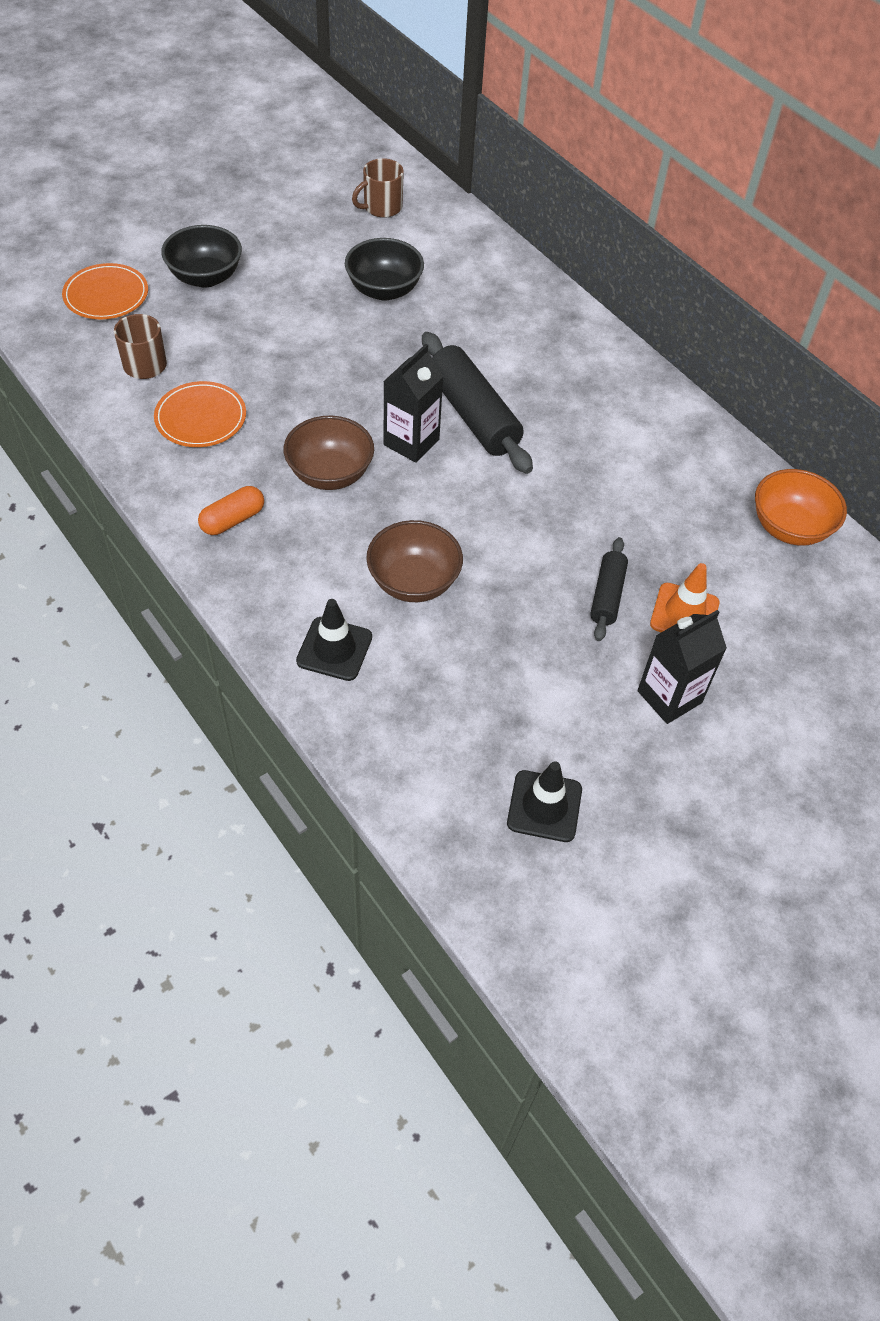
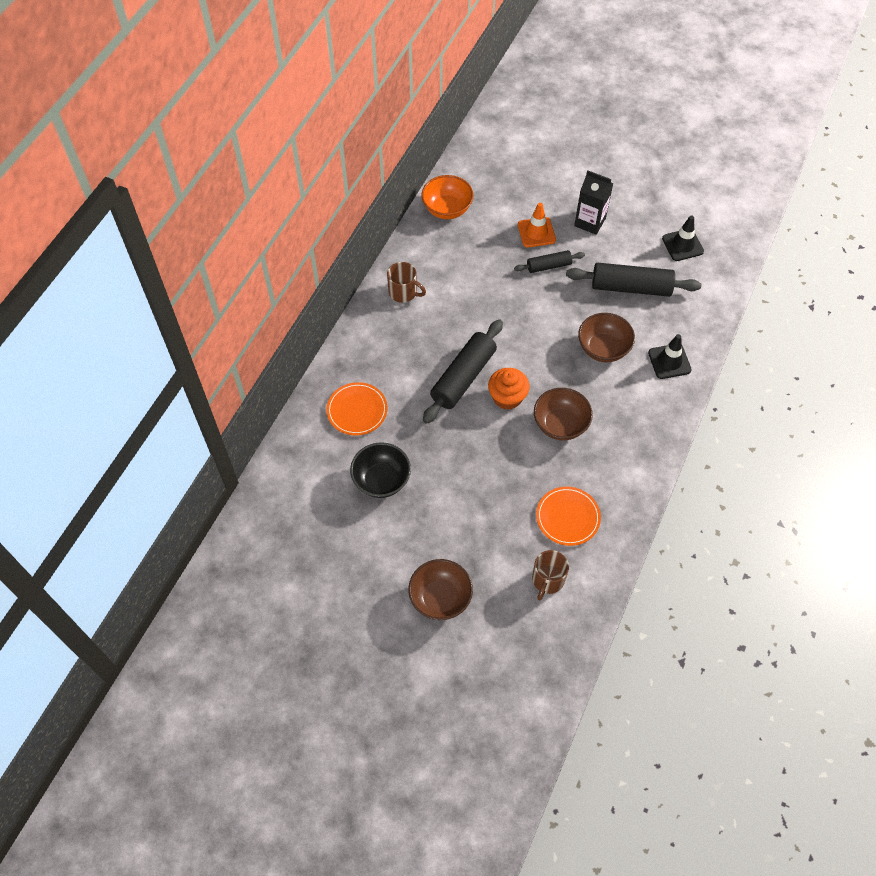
camera: 115 degrees left, 5 degrees up
(106, 295) = (501, 651): orange plate -> orange plate (357, 410)
(205, 277) = (440, 598): black bowl -> brown bowl
(233, 520) = (628, 453): orange capsule -> none
(381, 207) = (290, 529): brown mug -> brown mug (403, 292)
(411, 442) = (507, 397): black carton -> orange cupcake
(501, 678) = (631, 287): none -> black rolling pin

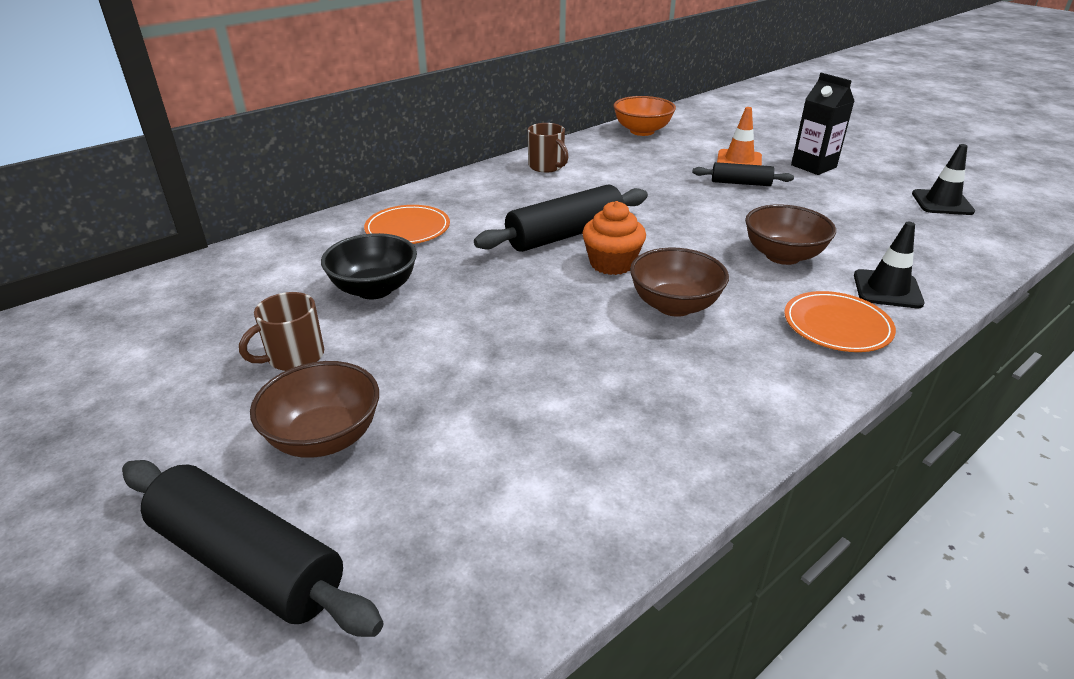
camera: 25 degrees right, 25 degrees down
(547, 580) = (526, 478): brown mug -> brown mug (294, 357)
(567, 517) = (620, 407): orange plate -> orange plate (837, 325)
(631, 287) = (849, 218): black rolling pin -> black rolling pin (248, 561)

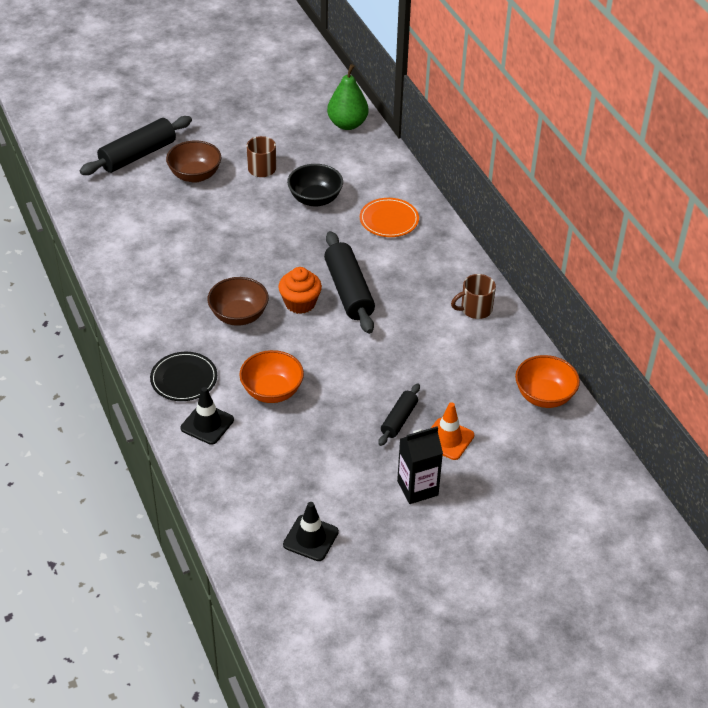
camera: 105 degrees right, 10 degrees up
(161, 292) = (347, 124): none -> green pear
(782, 256) = (272, 391): brown bowl -> orange bowl
(837, 325) = (184, 379): orange plate -> black plate

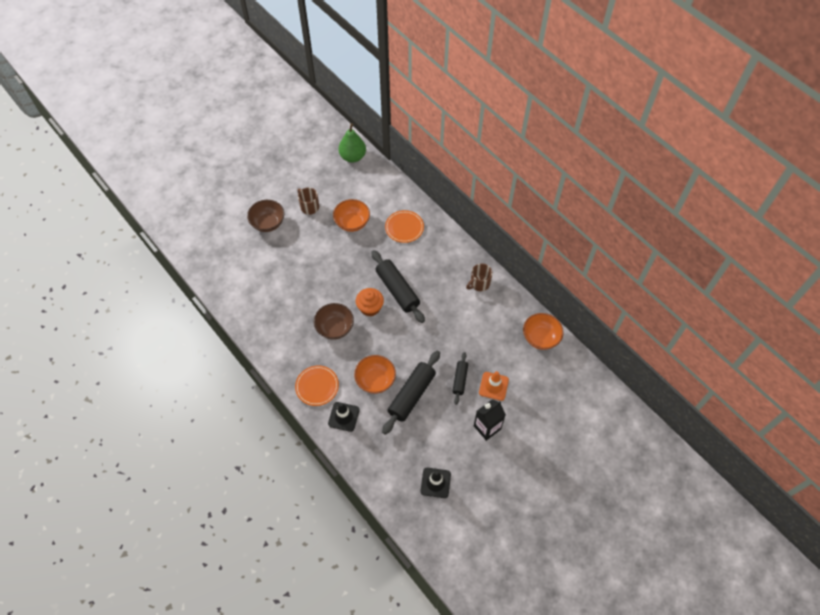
camera: 15 degrees left, 15 degrees up
(138, 155) = (224, 216): black rolling pin -> black rolling pin (411, 395)
(184, 379) = (317, 386): black plate -> orange plate
(315, 199) = (352, 223): black bowl -> orange bowl

